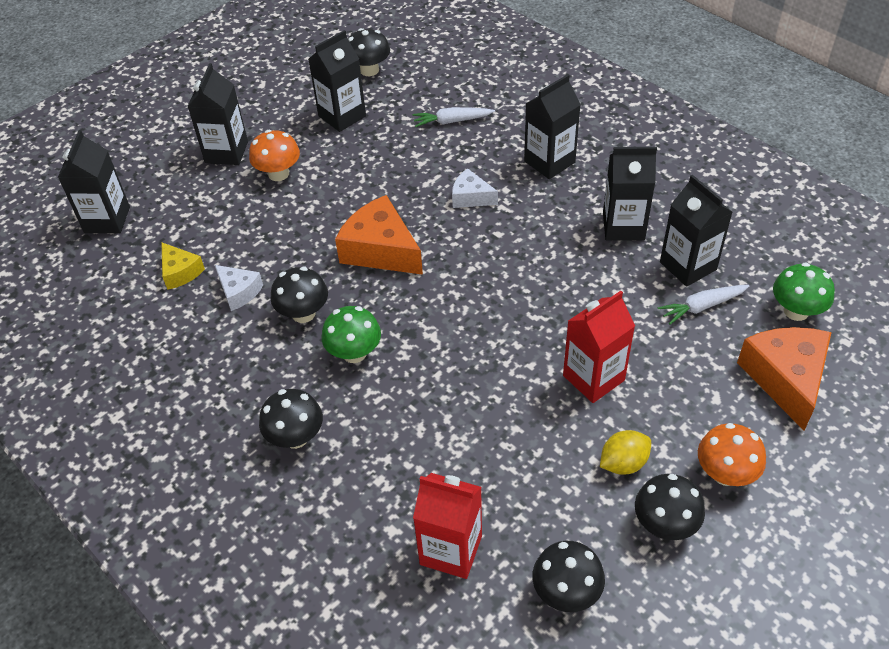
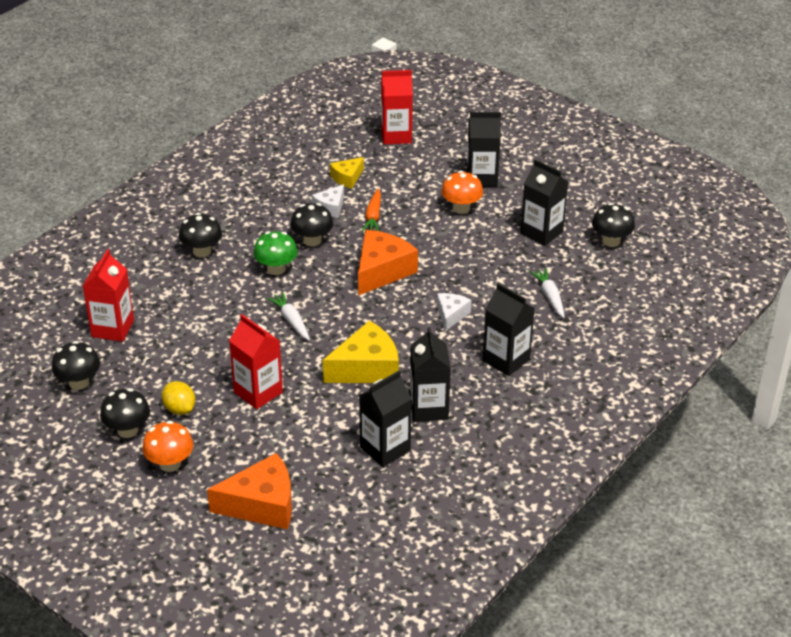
camera: 80 degrees right, 10 degrees down
(107, 220) = (396, 136): black carton -> red carton
(271, 251) = (373, 216): none -> orange carrot
(555, 274) = (366, 368): none -> yellow cheese
(702, 307) = (337, 456): white carrot -> white carrot (291, 321)
(796, 311) = (337, 517): green mushroom -> none

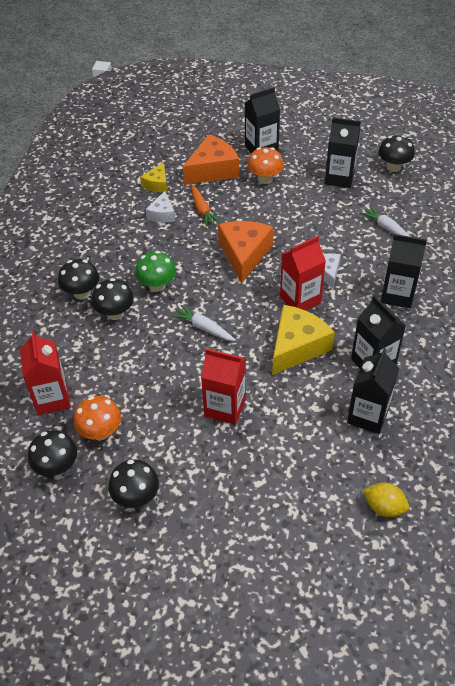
camera: 25 degrees left, 10 degrees up
(170, 464) = (199, 514): orange mushroom -> orange mushroom (100, 432)
(179, 409) = (168, 454): yellow lemon -> yellow lemon (384, 507)
(262, 504) = (308, 518): orange cheese -> orange cheese (213, 170)
(312, 240) = (168, 248): black mushroom -> black mushroom (115, 313)
(396, 136) = (169, 136): red carton -> red carton (300, 299)

